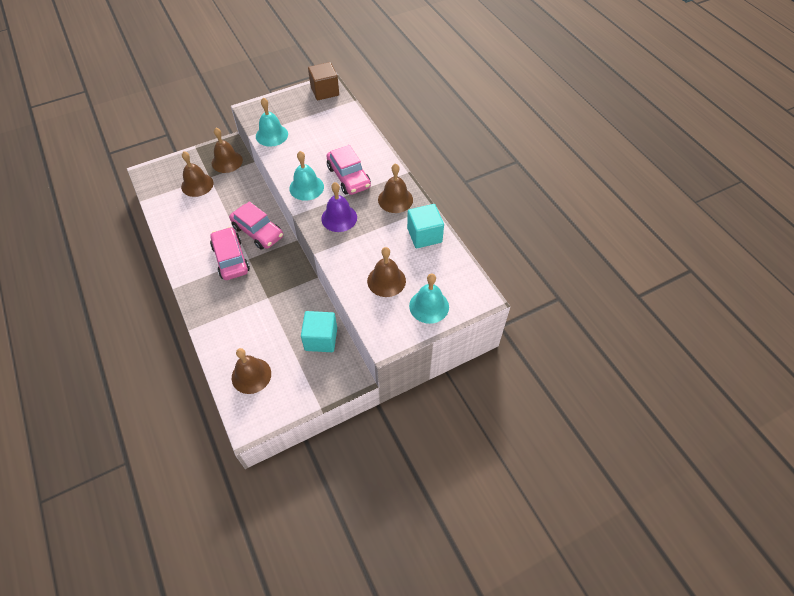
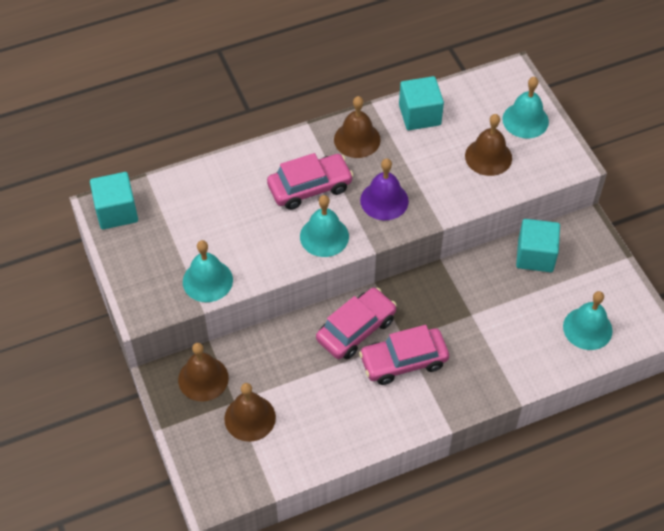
camera: 85 degrees left, 0 degrees up
(251, 375) = (587, 328): brown bell -> turquoise bell
(325, 91) = (116, 211): brown cube -> turquoise cube

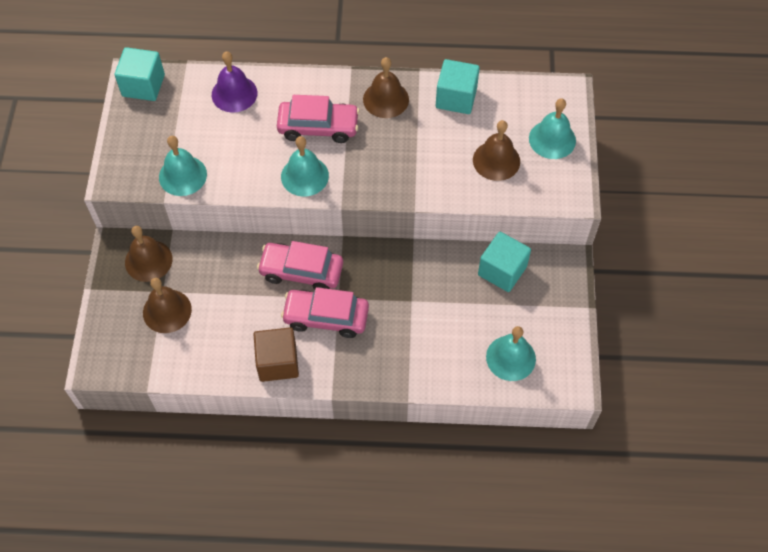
camera: 25 degrees right, 5 degrees up
(356, 329) = (301, 271): pink car -> pink car turned 150 degrees counterclockwise
(383, 420) = (278, 362): none -> brown cube
(384, 200) = (377, 164): purple bell -> purple bell (234, 93)

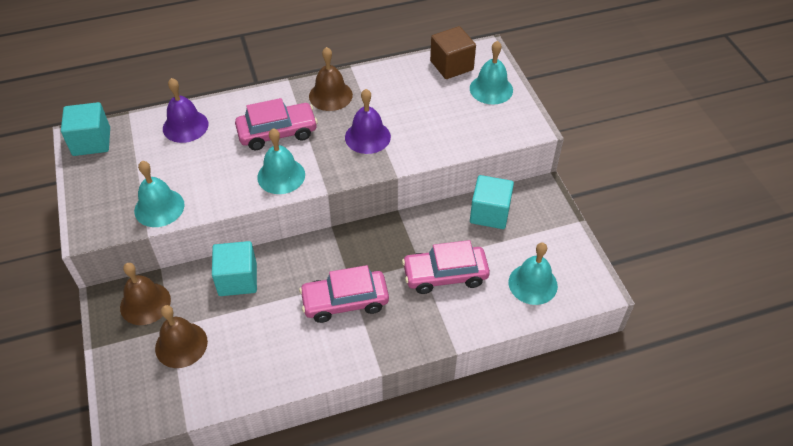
camera: 20 degrees left, 10 degrees down
(278, 362) = (314, 358): brown cube -> brown cube (451, 65)
(301, 271) = (304, 268): pink car -> pink car (445, 275)
(403, 158) = (367, 137): none -> purple bell
(456, 98) = (393, 79): turquoise cube -> turquoise cube (237, 279)
(496, 160) = (451, 117): brown bell -> none

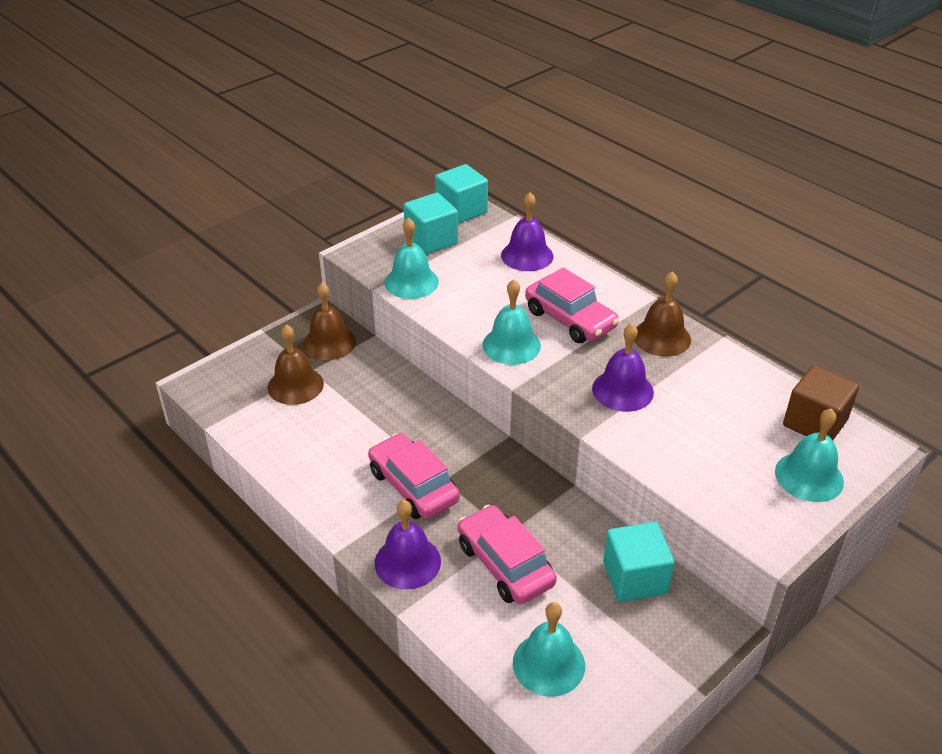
camera: 65 degrees right, 10 degrees down
(237, 279) = (393, 392): turquoise cube -> turquoise cube (431, 240)
(414, 330) = (407, 562): none -> purple bell

